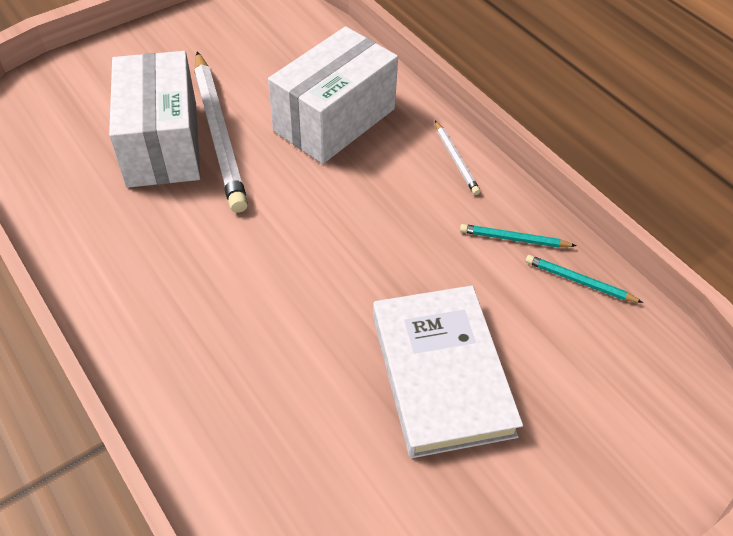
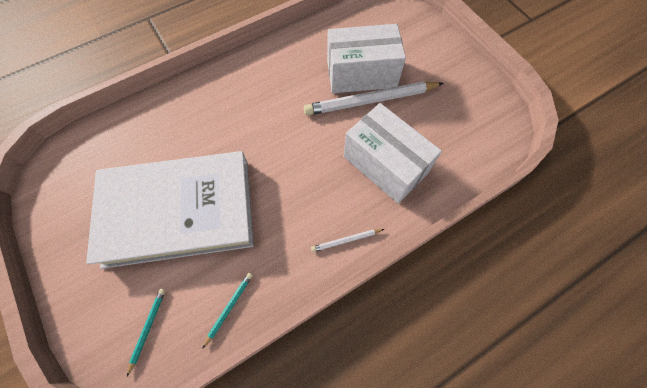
camera: 95 degrees right, 15 degrees up
(441, 373) = (178, 211): white book -> white book, size x1.57
(514, 239) = (270, 269): turquoise pencil -> turquoise pencil (148, 328)

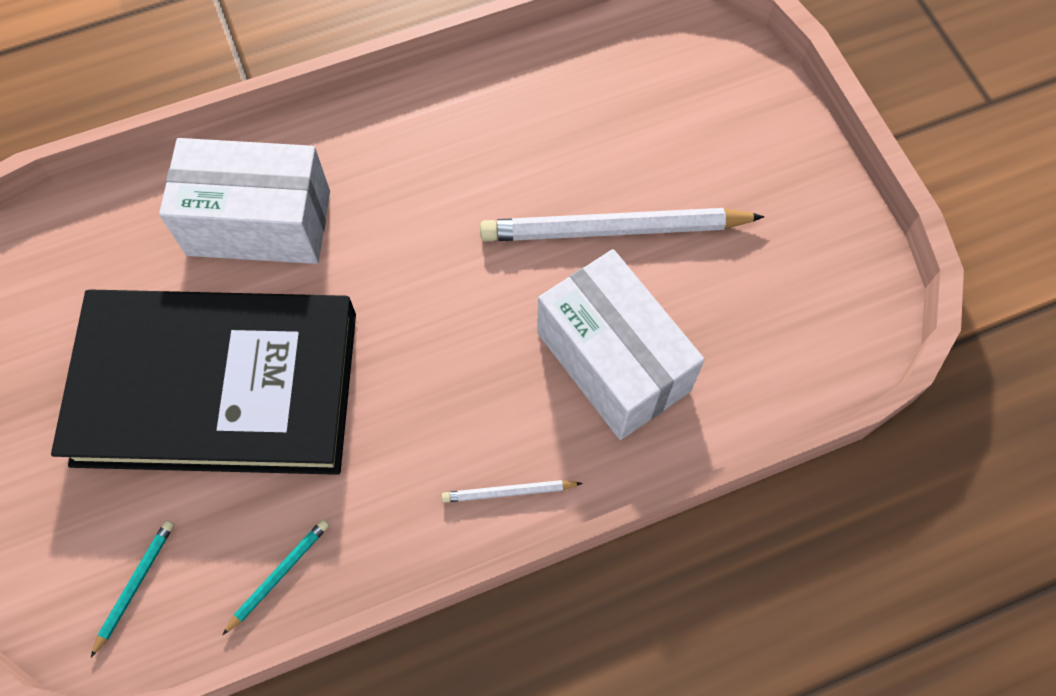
camera: 10 degrees right, 0 degrees up
(178, 211) = (217, 387): white book -> black book
(361, 74) = (608, 171): white box -> white box (259, 223)

